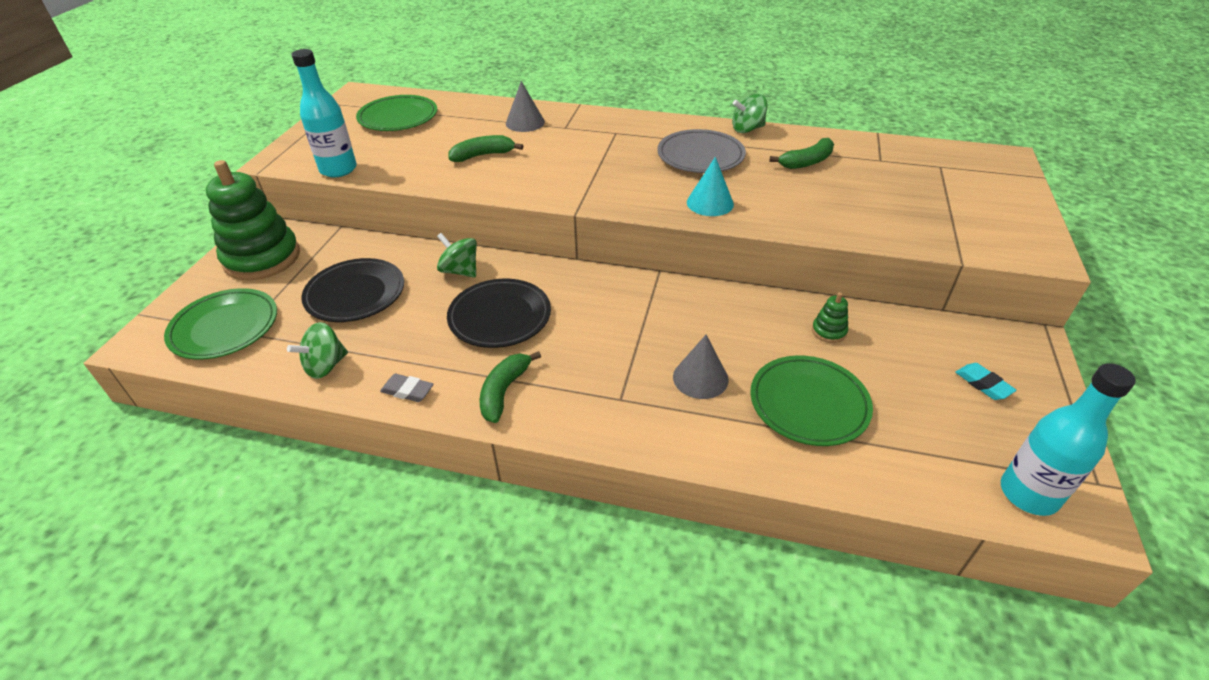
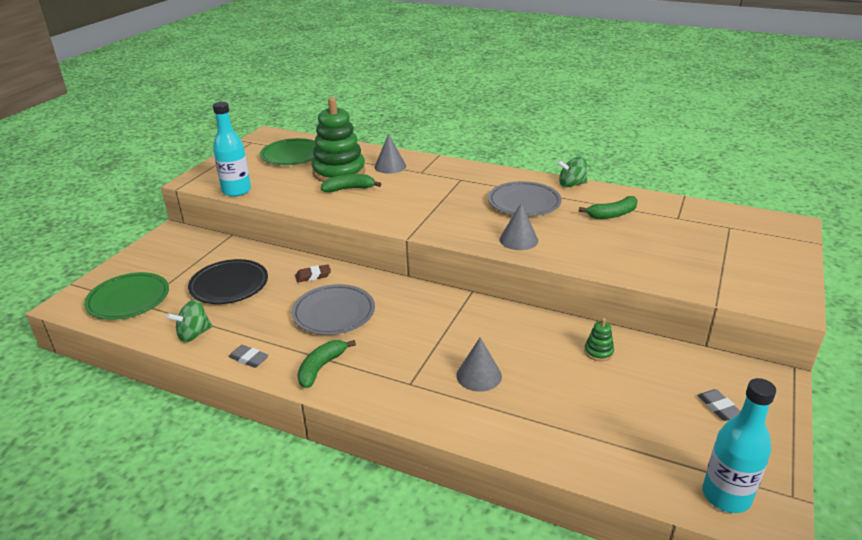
camera: 10 degrees right, 10 degrees down
(262, 258) = (168, 252): green stacking toy -> green stacking toy (339, 172)
(460, 271) = (313, 276): green spinning top -> brown eraser
(500, 317) = (334, 313): black plate -> grey plate
(710, 203) = (518, 240): turquoise cone -> grey cone
(808, 404) = (562, 405): green plate -> none
(983, 384) = (718, 408): turquoise eraser -> grey eraser

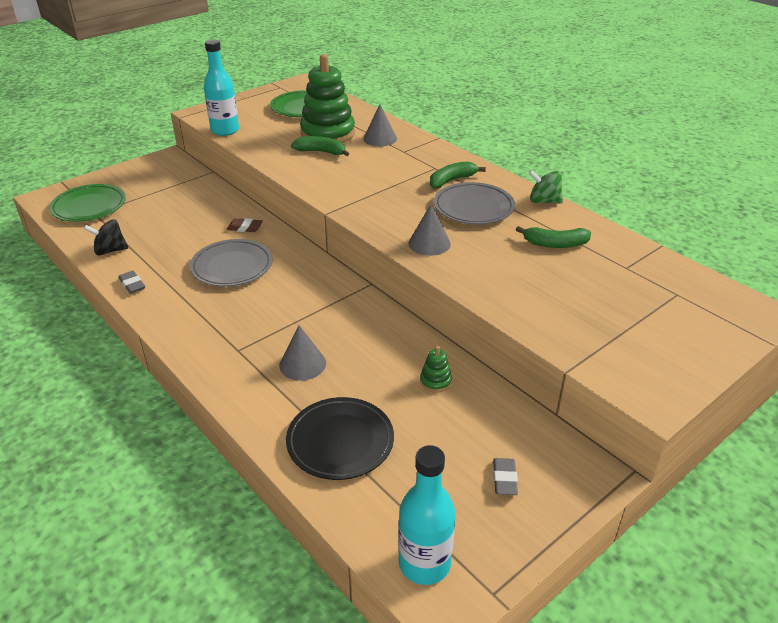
camera: 25 degrees right, 5 degrees up
(193, 334) = (110, 251): green spinning top -> black spinning top
(229, 285) = (172, 216): black plate -> black plate (340, 441)
(321, 367) = (180, 311): green banana -> green banana (451, 180)

